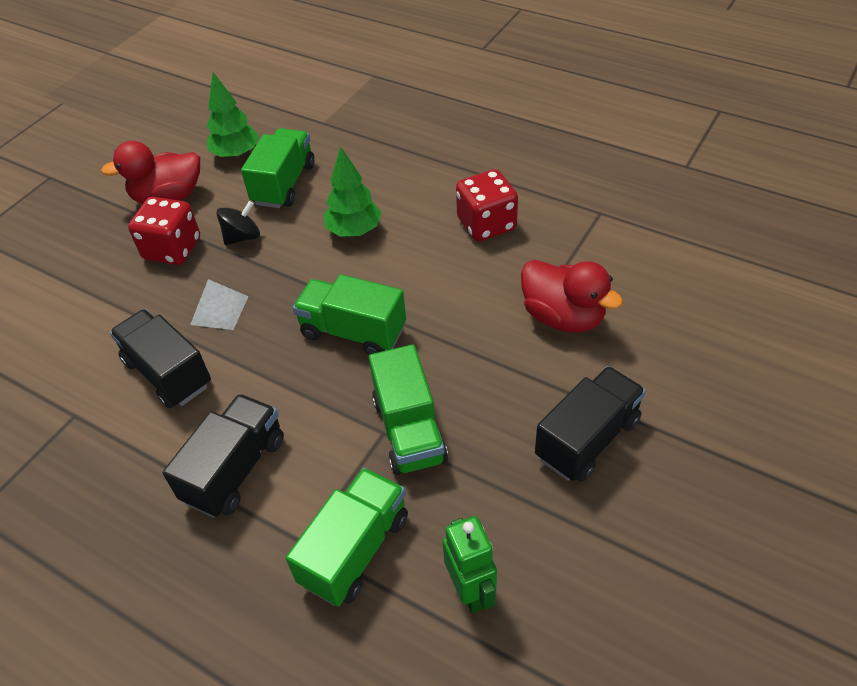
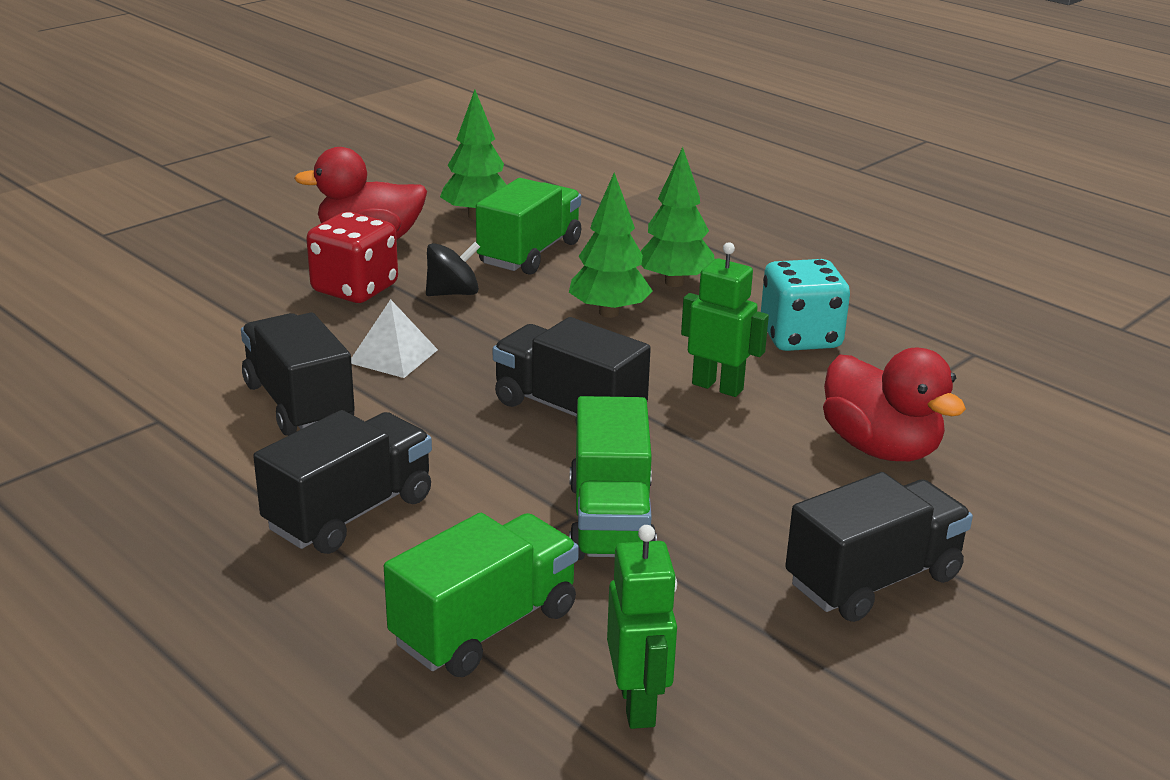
camera: 10 degrees right, 20 degrees down
(353, 332) = (568, 409): green truck -> black truck
(390, 190) = (674, 282): none -> green tree
(445, 285) = (717, 386): none -> green robot
(486, 224) = (800, 337): red dice -> turquoise dice

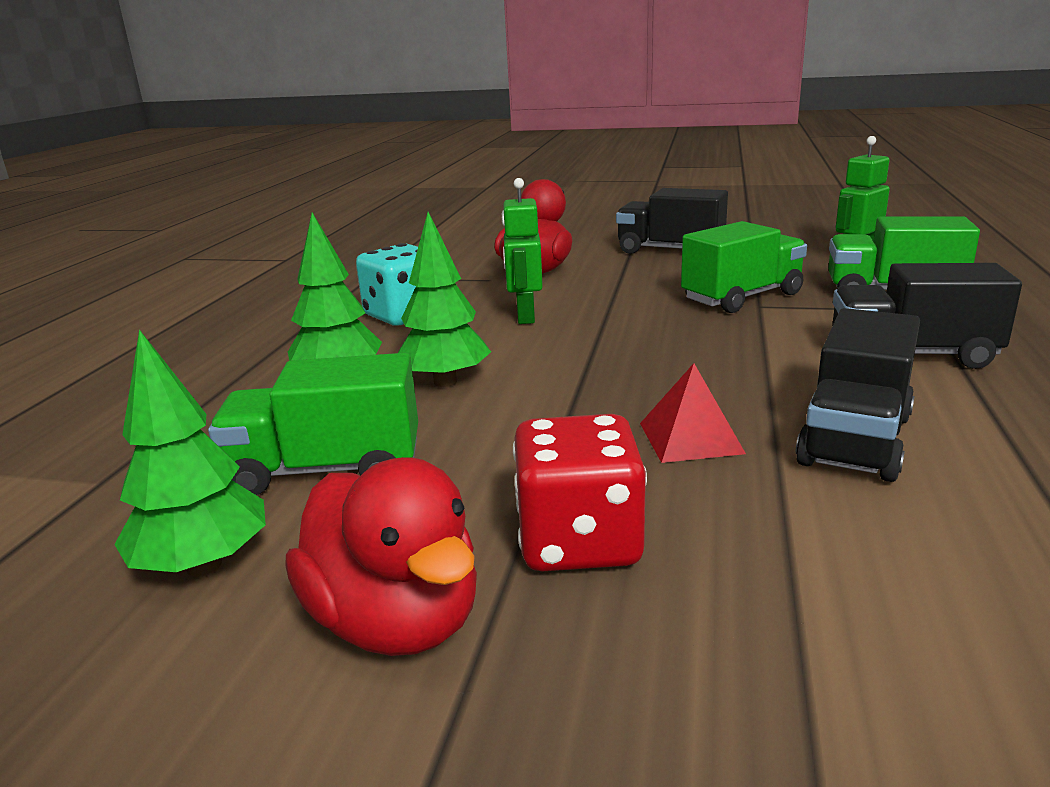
camera: 120 degrees left, 5 degrees down
(393, 356) = (690, 438): white pyramid -> red pyramid
(453, 293) = (501, 469): black spinning top -> none
(568, 409) = (641, 343): black truck -> none

